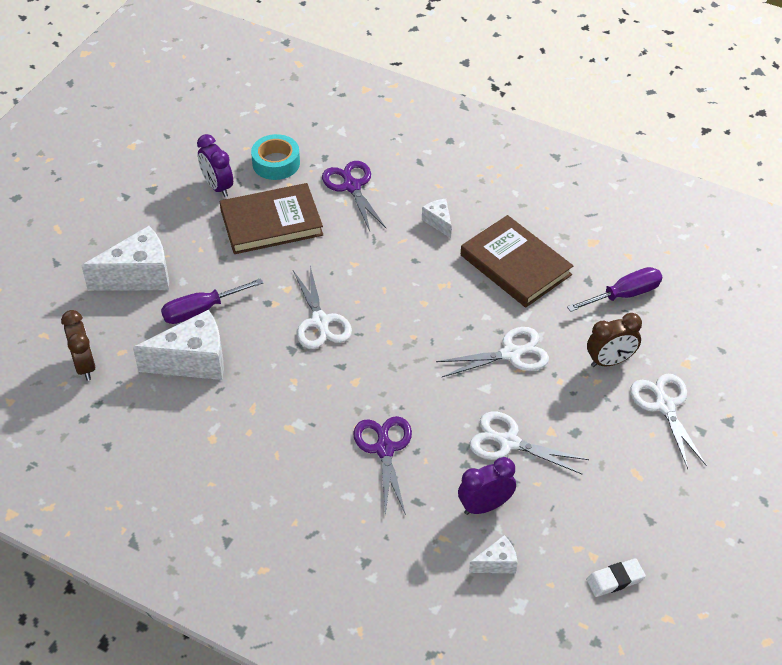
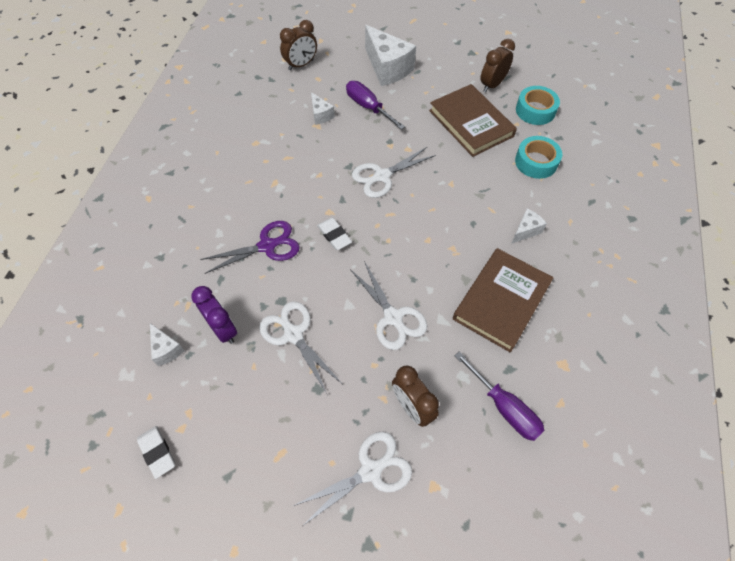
camera: 75 degrees right, 10 degrees up
(193, 361) = (320, 115): white cheese -> white cheese, size x0.49
(217, 187) = (492, 85): purple clock -> brown clock
(351, 186) = (536, 162): purple scissors -> turquoise tape
(391, 383) = (334, 235): none -> white eraser
(508, 442) = (293, 334): white scissors -> white scissors turned 45 degrees counterclockwise

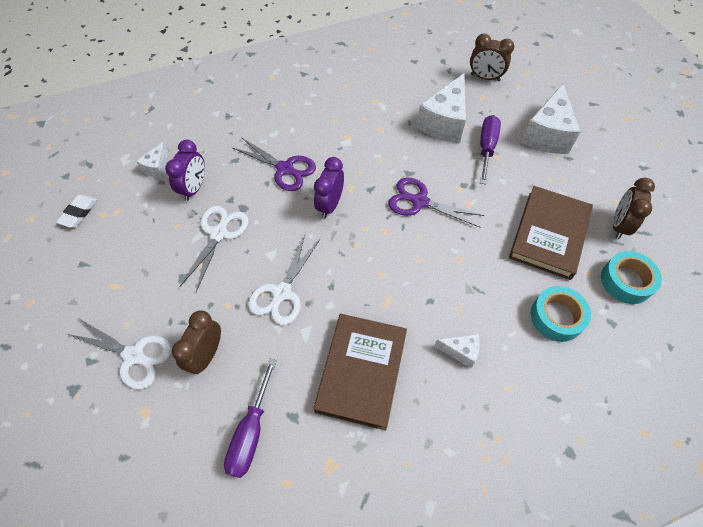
camera: 55 degrees right, 0 degrees up
(320, 115) = (444, 122): white cheese -> white cheese, size x2.03
(334, 235) = (330, 205): white eraser -> purple clock
(381, 176) = (419, 202): white scissors -> purple scissors
(492, 85) = (619, 225): brown clock -> brown clock turned 75 degrees counterclockwise
(501, 301) = (361, 371): brown book -> brown book turned 75 degrees counterclockwise

